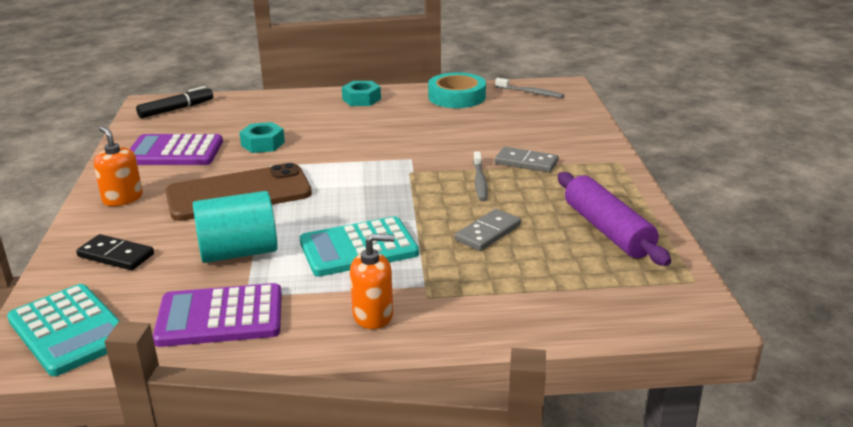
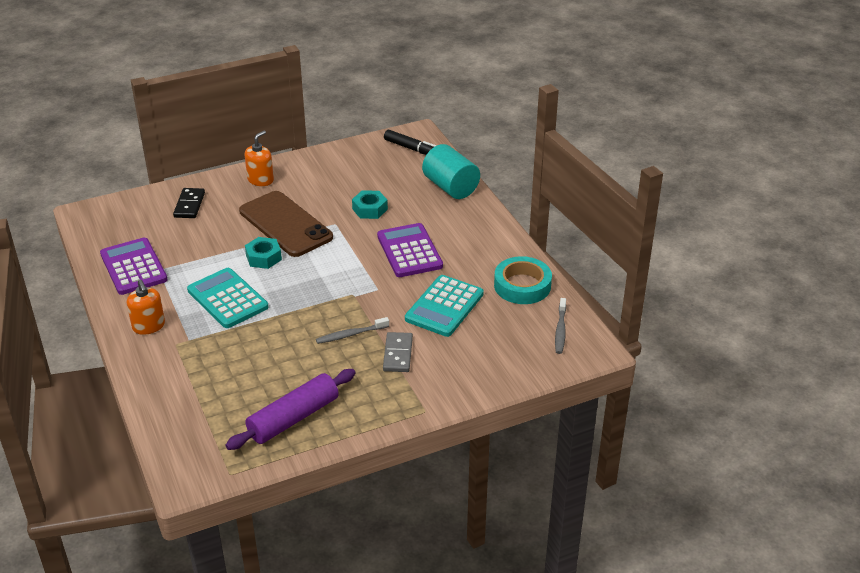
camera: 70 degrees right, 10 degrees up
(69, 330) = (109, 220): turquoise calculator -> turquoise calculator (444, 306)
(174, 152) = (338, 175): purple calculator -> purple calculator (409, 251)
(239, 252) = (207, 250): turquoise cylinder -> turquoise cylinder (450, 187)
(361, 99) = (484, 233): turquoise nut -> turquoise nut (263, 257)
(488, 233) = (268, 355): grey domino -> none

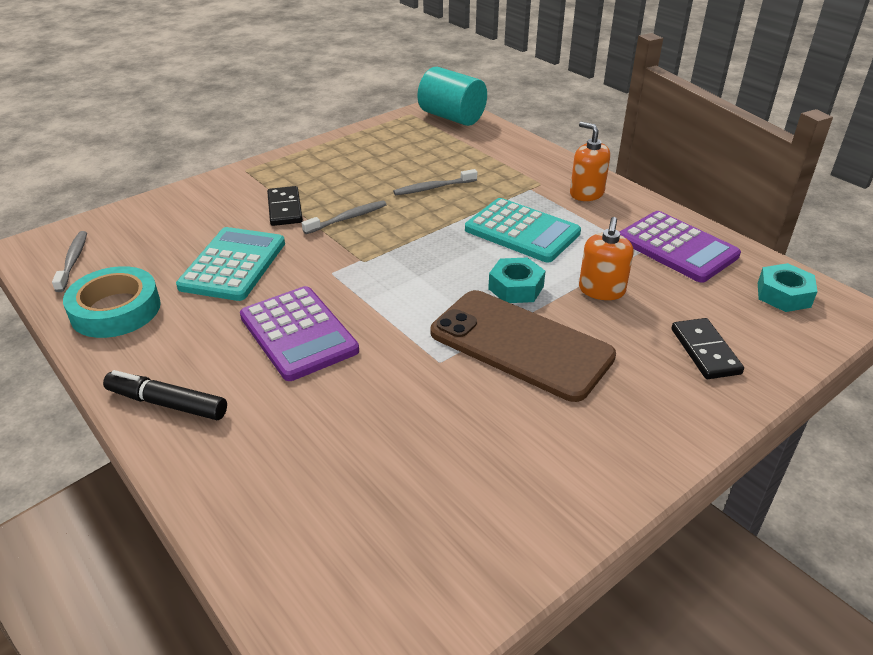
camera: 165 degrees right, 0 degrees up
(260, 180) = (633, 429): orange soap dispenser -> orange soap dispenser (601, 290)
(267, 355) = (433, 188): none -> grey toothbrush
(293, 418) = (376, 149): purple rolling pin -> none
(370, 209) = (391, 401): turquoise nut -> turquoise nut (783, 295)
(397, 354) = (285, 208): grey domino -> black domino
(412, 149) = (351, 603): black marker -> black marker (167, 404)
(450, 187) = (240, 489): turquoise cylinder -> turquoise cylinder (452, 117)

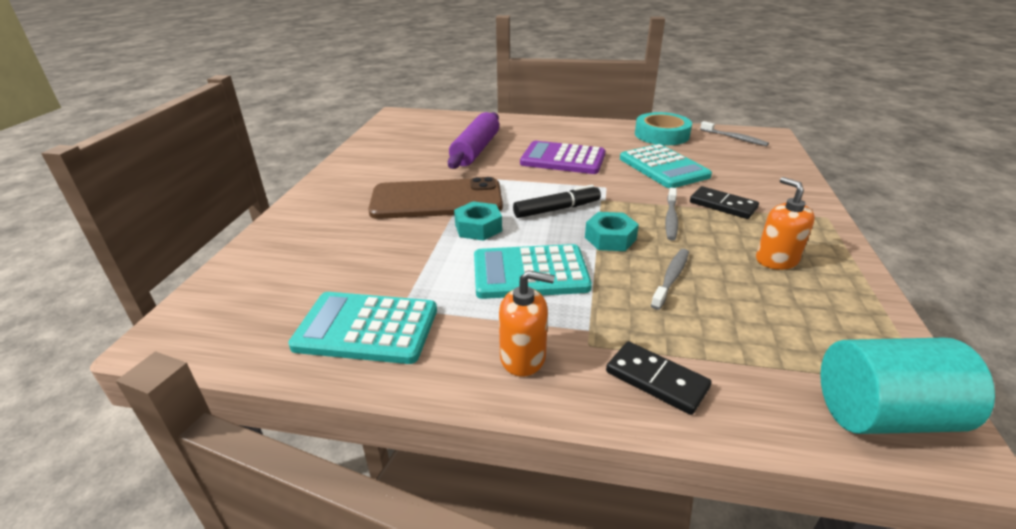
camera: 140 degrees right, 5 degrees down
(167, 404) = (565, 126): black marker -> black marker (556, 209)
(369, 419) = (476, 150): none -> purple rolling pin
(601, 290) = (412, 253): orange soap dispenser -> orange soap dispenser (776, 260)
(677, 247) = (366, 328): purple calculator -> turquoise calculator
(705, 351) = (305, 244): black domino -> black domino (656, 380)
(783, 295) = (235, 322): turquoise nut -> turquoise nut (610, 238)

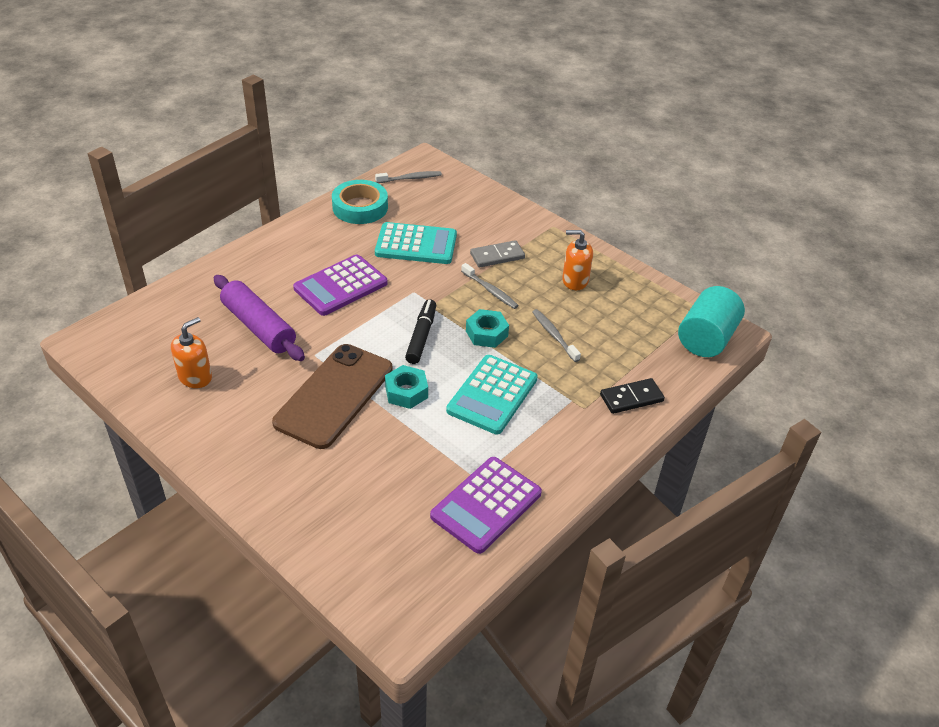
camera: 60 degrees left, 10 degrees up
(366, 328) = (486, 505): turquoise calculator -> purple calculator
(523, 357) = (574, 442): orange soap dispenser -> orange soap dispenser (195, 377)
(722, 205) = (497, 256): black domino -> grey domino

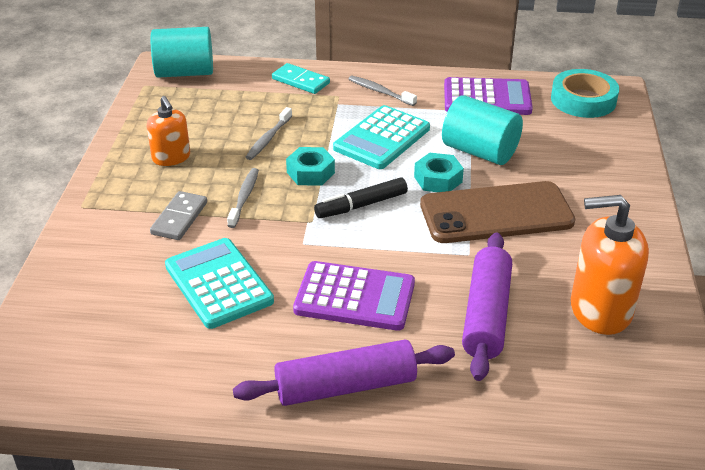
camera: 125 degrees left, 5 degrees down
(195, 377) = (600, 310): orange soap dispenser -> orange soap dispenser, size x1.62
(284, 249) = (345, 386): none -> purple rolling pin
(360, 207) = (186, 374): turquoise tape -> turquoise tape (583, 100)
(410, 178) = (69, 368): grey toothbrush -> grey toothbrush (380, 92)
(413, 440) = (480, 151): none -> turquoise cylinder
(492, 395) = (382, 138): turquoise calculator -> turquoise calculator turned 135 degrees clockwise
(497, 256) = (179, 218): grey domino -> grey domino turned 75 degrees clockwise
(631, 398) = (300, 81): black domino -> turquoise domino

